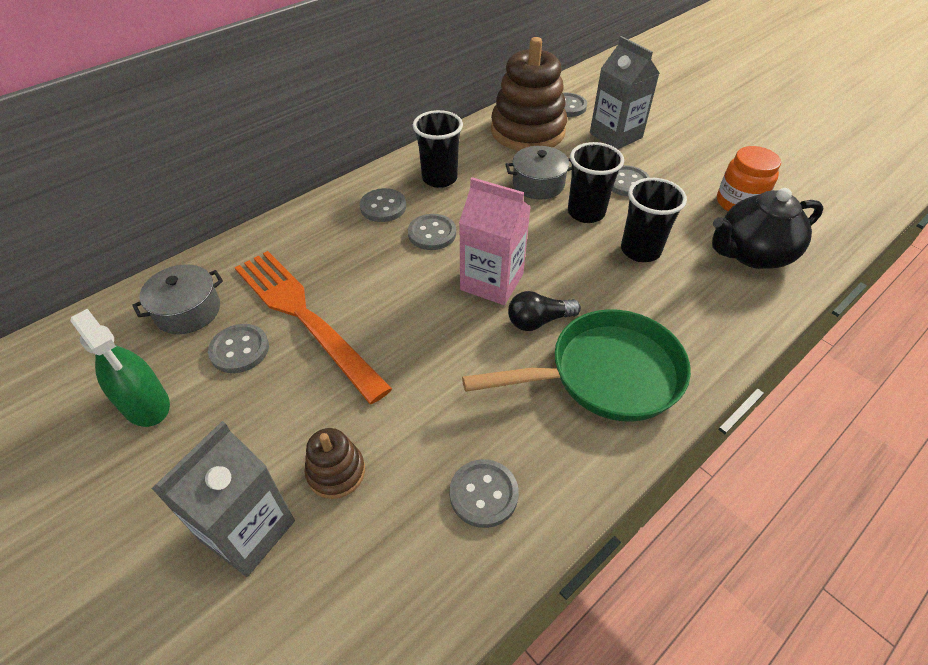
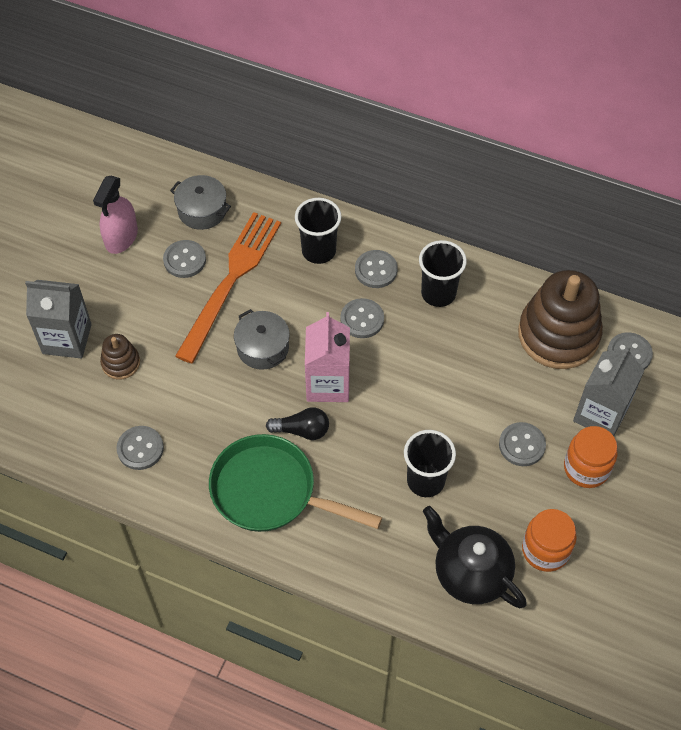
camera: 65 degrees right, 10 degrees up
(145, 404) = (121, 237): green spray bottle -> pink spray bottle
(538, 184) = (475, 373): grey pot -> grey pot (263, 348)
(538, 321) = (302, 430): black light bulb -> black light bulb turned 135 degrees clockwise
(586, 213) = (455, 424): black cup -> black cup (318, 251)
(606, 374) = (270, 491): green pan -> green pan turned 150 degrees clockwise
(664, 157) = (586, 468): none -> orange jar

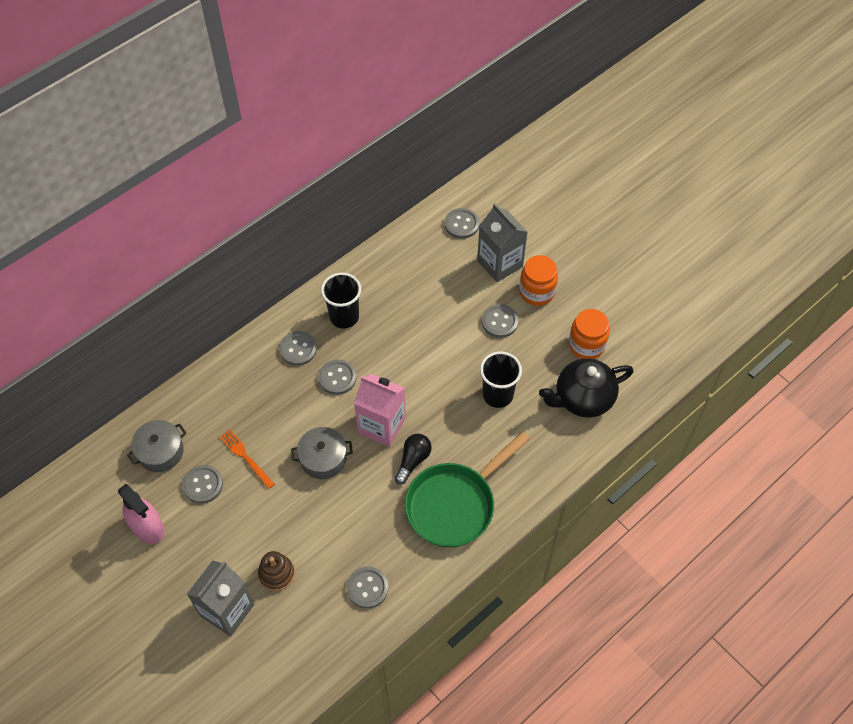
camera: 65 degrees left, 0 degrees up
(231, 281) = (246, 457): orange fork -> orange fork, size x0.46
(318, 251) = (255, 381): black cup -> none
(558, 334) = (423, 258): brown stacking toy -> none

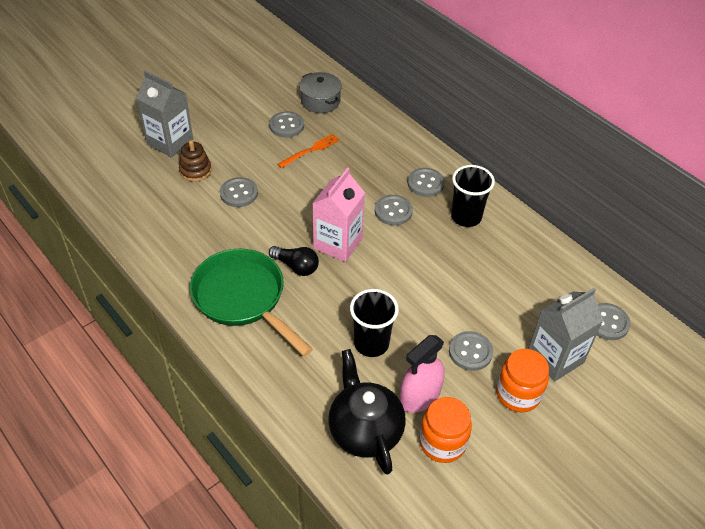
camera: 90 degrees right, 10 degrees down
(147, 527) = (252, 97): pink spray bottle -> pink spray bottle (420, 396)
(323, 459) = (304, 200): grey pot -> none
(367, 588) = (168, 229): grey button -> grey button (239, 193)

